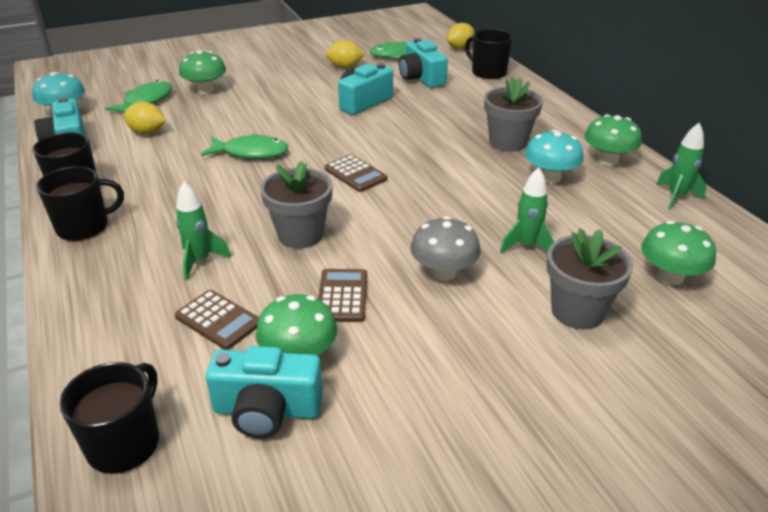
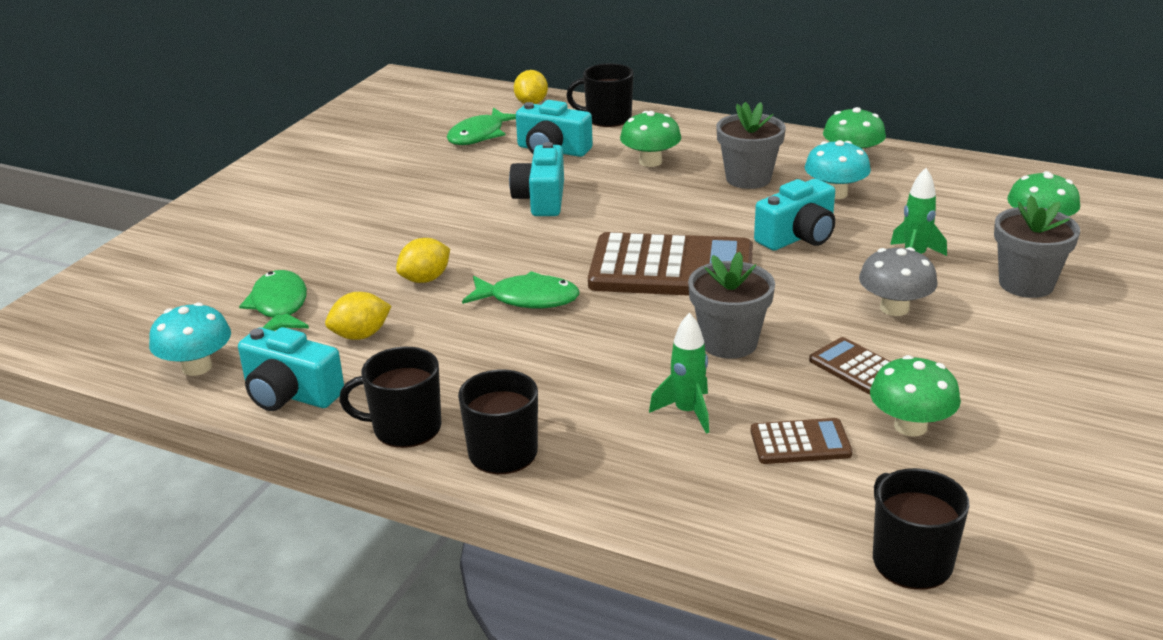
camera: 40 degrees left, 5 degrees down
(205, 90) = (329, 262): green mushroom -> green mushroom (650, 162)
(251, 153) = (528, 299): green fish -> green fish turned 45 degrees clockwise
(267, 410) = (961, 473): turquoise camera -> turquoise camera (798, 237)
(345, 67) = (445, 170): yellow lemon -> yellow lemon (425, 279)
(355, 174) = (671, 269): brown calculator -> brown calculator, size x2.12
(676, 197) = (947, 166): green rocket -> none

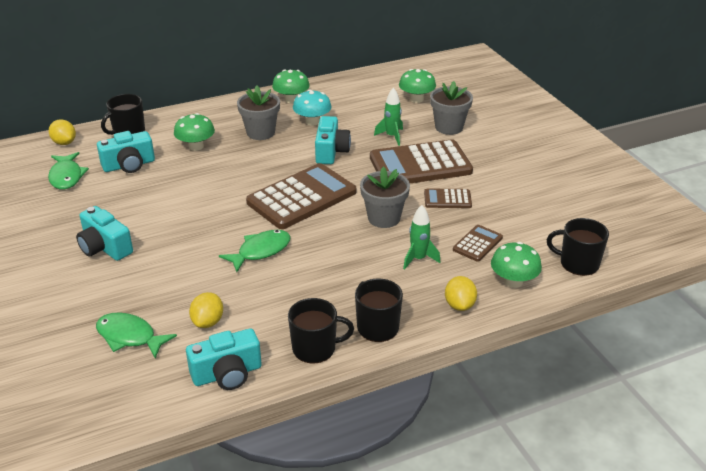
camera: 50 degrees left, 5 degrees up
(197, 367) = (145, 398): turquoise mushroom -> none
(405, 428) = (315, 348): black mug -> black mug turned 135 degrees counterclockwise
(425, 279) = (188, 273): yellow lemon -> yellow lemon (459, 305)
(541, 199) = (173, 196): turquoise camera -> turquoise camera (105, 247)
(894, 308) = (420, 164): grey mushroom -> brown calculator
(910, 426) = (501, 212): green mushroom -> green mushroom (513, 281)

